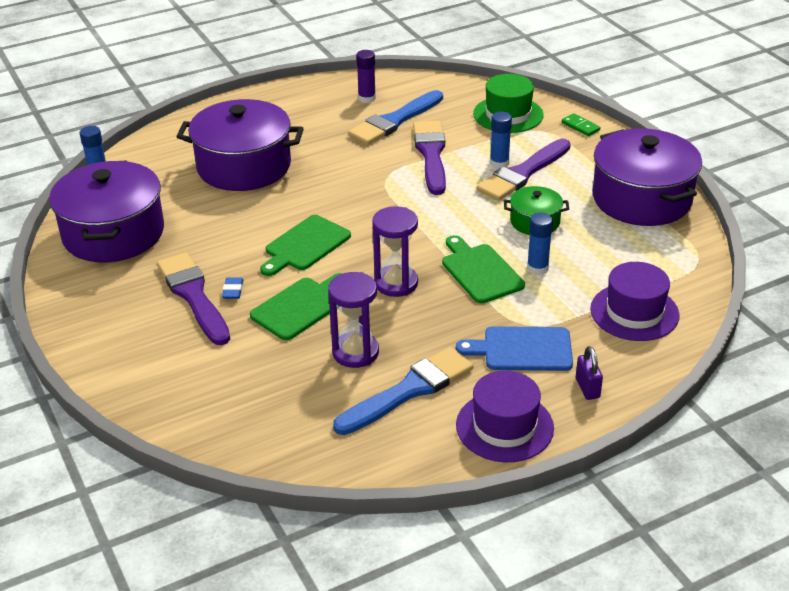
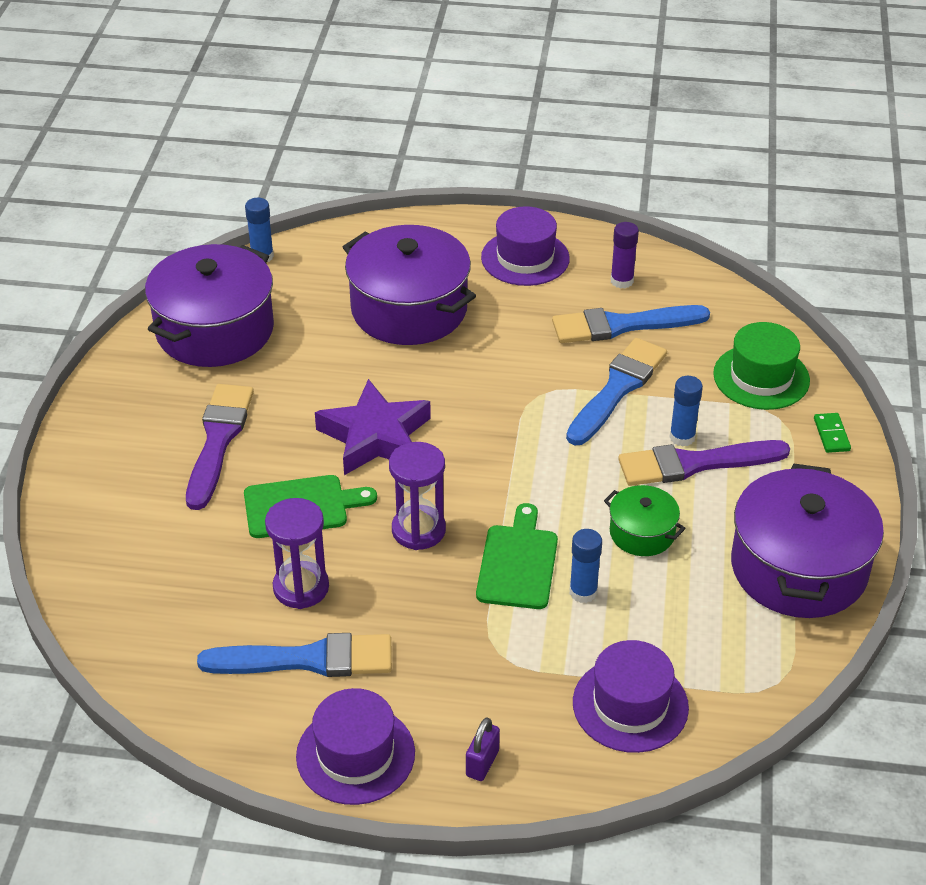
camera: 35 degrees right, 5 degrees up
(233, 290) = (258, 453): blue eraser -> none
(290, 109) = (525, 258): none -> purple hat
(305, 245) = (375, 437): green cutting board -> purple star
(431, 154) = (617, 389): purple brush -> blue brush
(522, 349) = (464, 679): blue cutting board -> none

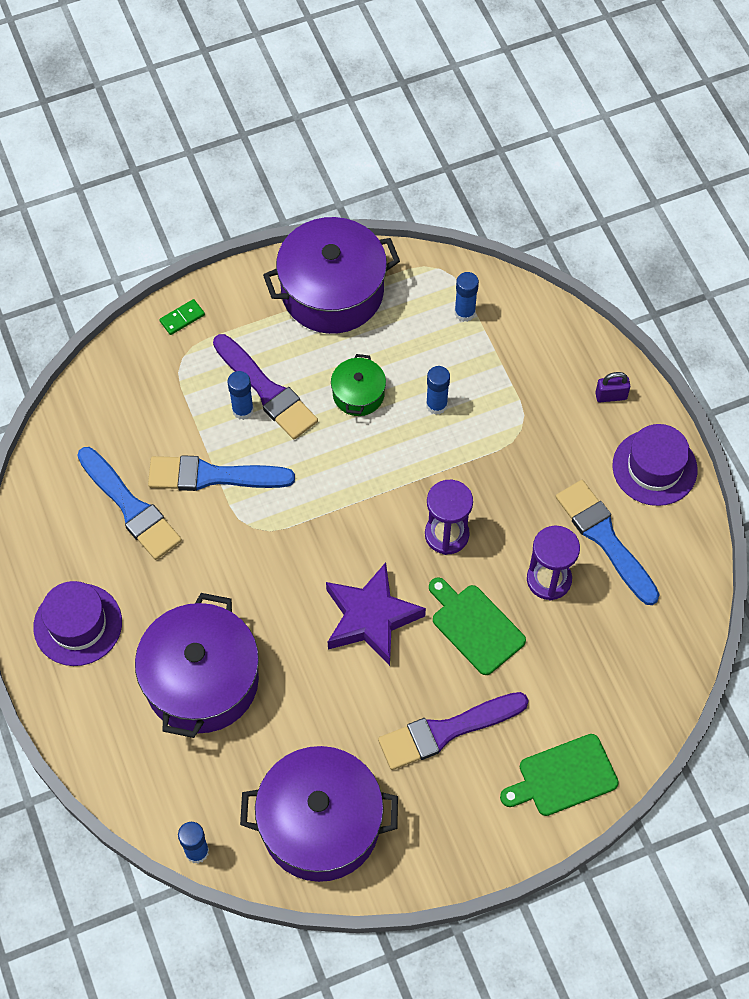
camera: 120 degrees left, 20 degrees up
(518, 563) = (436, 456): green cutting board -> green cutting board (563, 777)
(622, 281) = (70, 534): purple glue stick -> none
(630, 705) = (512, 338): purple hat -> none
(696, 676) = (464, 312): none -> blue glue stick
(761, 377) = (141, 385): green hat -> none

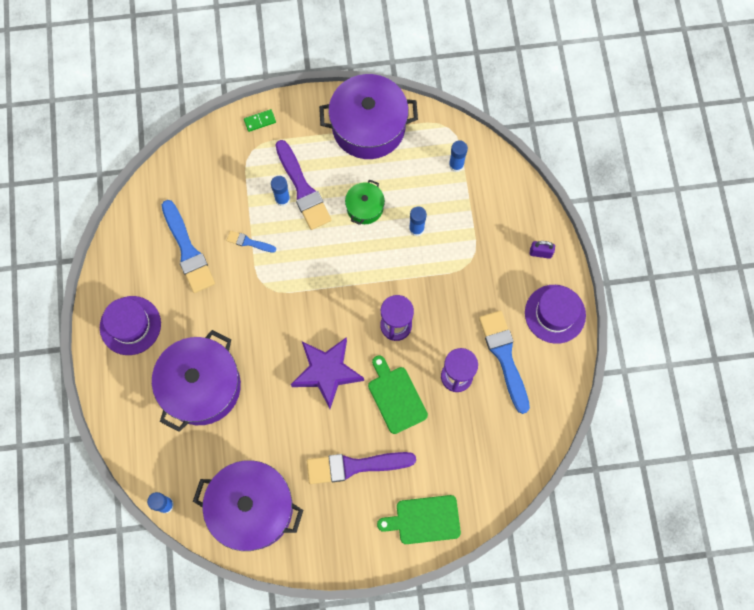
camera: 15 degrees right, 10 degrees up
(213, 476) = (249, 242): blue brush -> blue brush, size x0.49

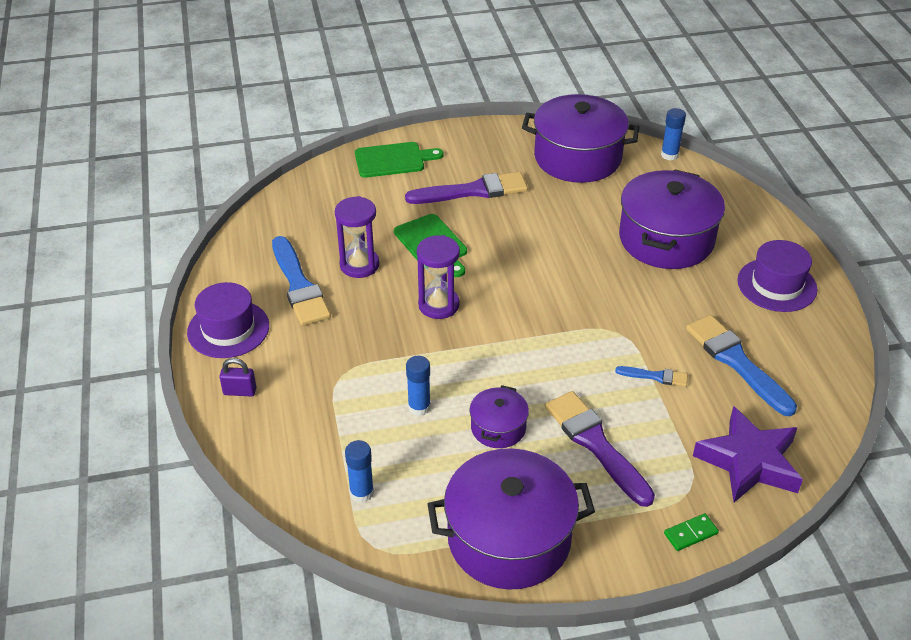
camera: 175 degrees right, 30 degrees down
(282, 199) = (623, 429): blue glue stick -> none
(327, 372) = (519, 259): purple star -> purple star (749, 462)
(365, 207) = (498, 428): green pot -> purple pot

